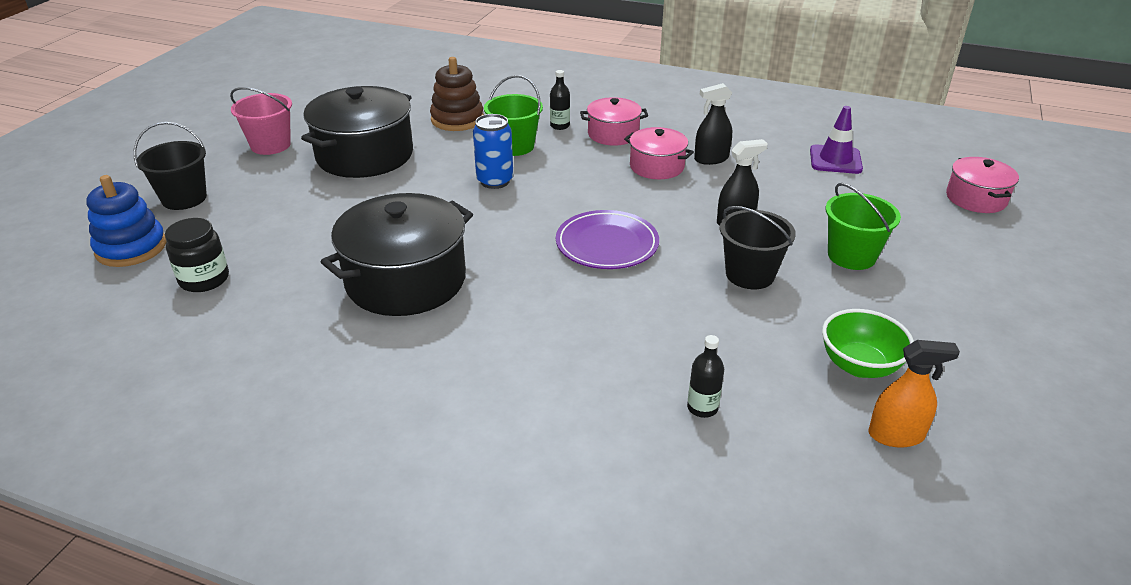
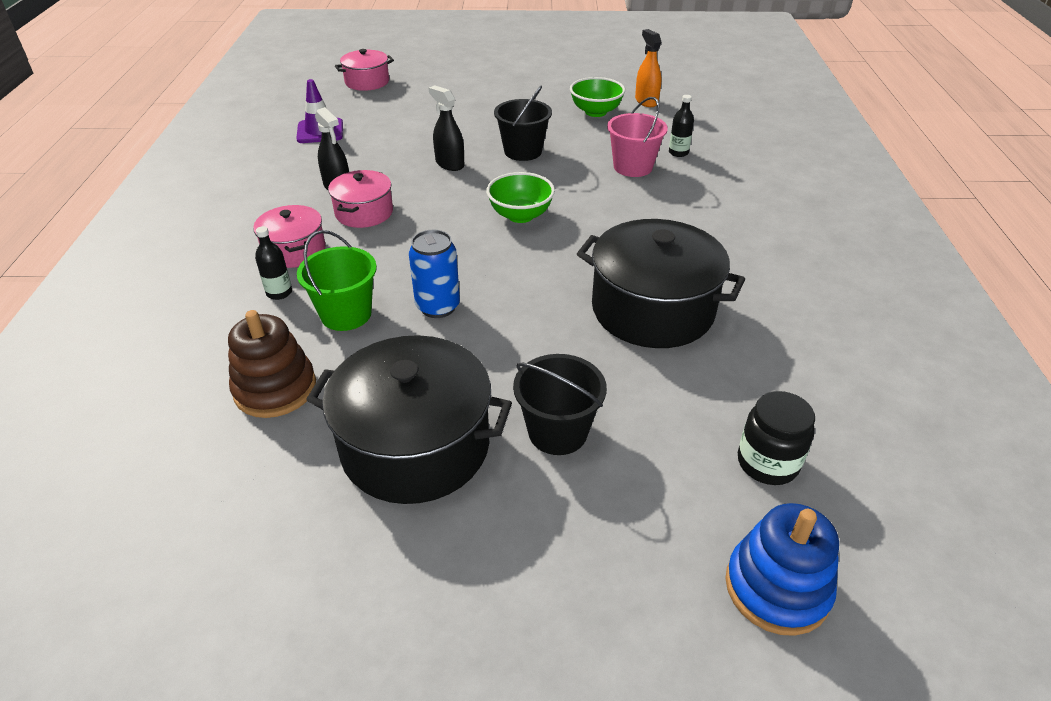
camera: 110 degrees left, 5 degrees up
(184, 198) = (632, 608): black bucket -> black bucket (557, 432)
(270, 145) = (421, 587): pink bucket -> pink bucket (632, 167)
(607, 244) = (520, 215): purple plate -> green bowl
(851, 256) = (473, 119): green bucket -> none

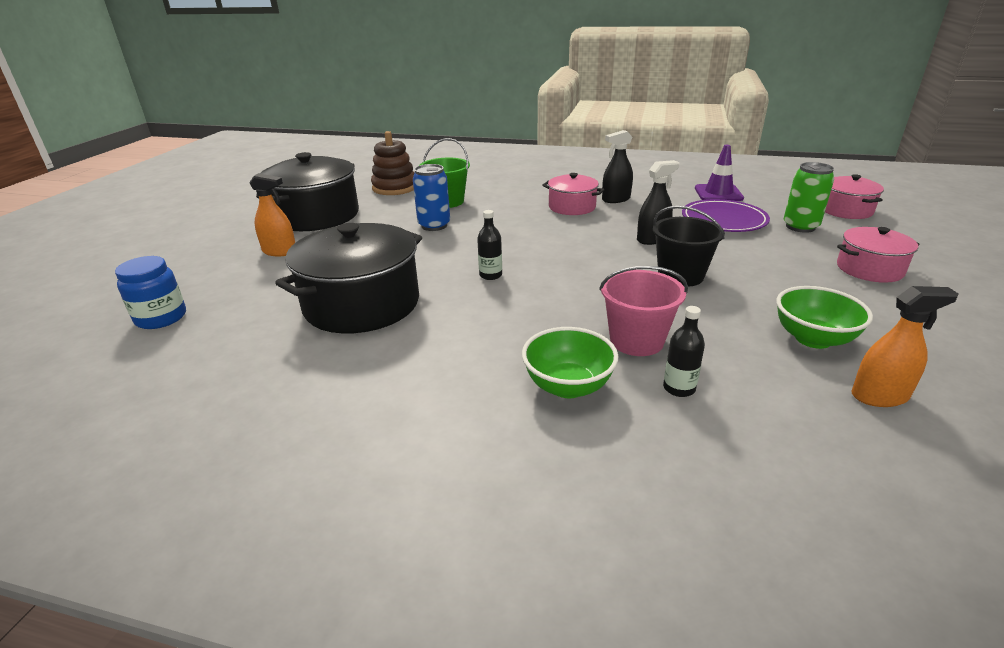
camera: 105 degrees right, 10 degrees down
(279, 293) = (482, 186): black bottle -> black bottle (490, 275)
(294, 250) = (529, 189): pink pot -> pink pot (869, 269)
(396, 131) = (723, 220): none -> purple plate
(408, 101) = (800, 227): none -> green can
(520, 215) = (545, 263): green bowl -> green bowl (568, 386)
(557, 432) = (279, 251): black bucket -> orange spray bottle
(767, 463) = (161, 318): black jar -> blue jar
(777, 588) = (90, 298): blue stacking toy -> none

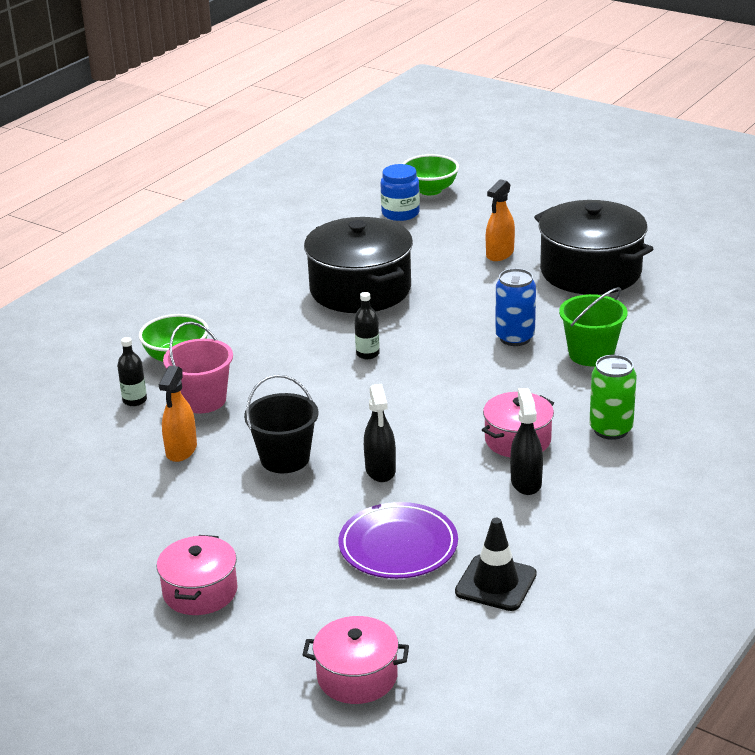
camera: 110 degrees right, 0 degrees up
(395, 187) = (668, 323): brown stacking toy -> none
(718, 193) = (495, 583): purple traffic cone -> black traffic cone
(800, 227) = (335, 601): green can -> green can (611, 429)
(813, 339) = (130, 487): green bowl -> green bowl (430, 190)
(879, 396) = (49, 481): orange spray bottle -> orange spray bottle (181, 450)

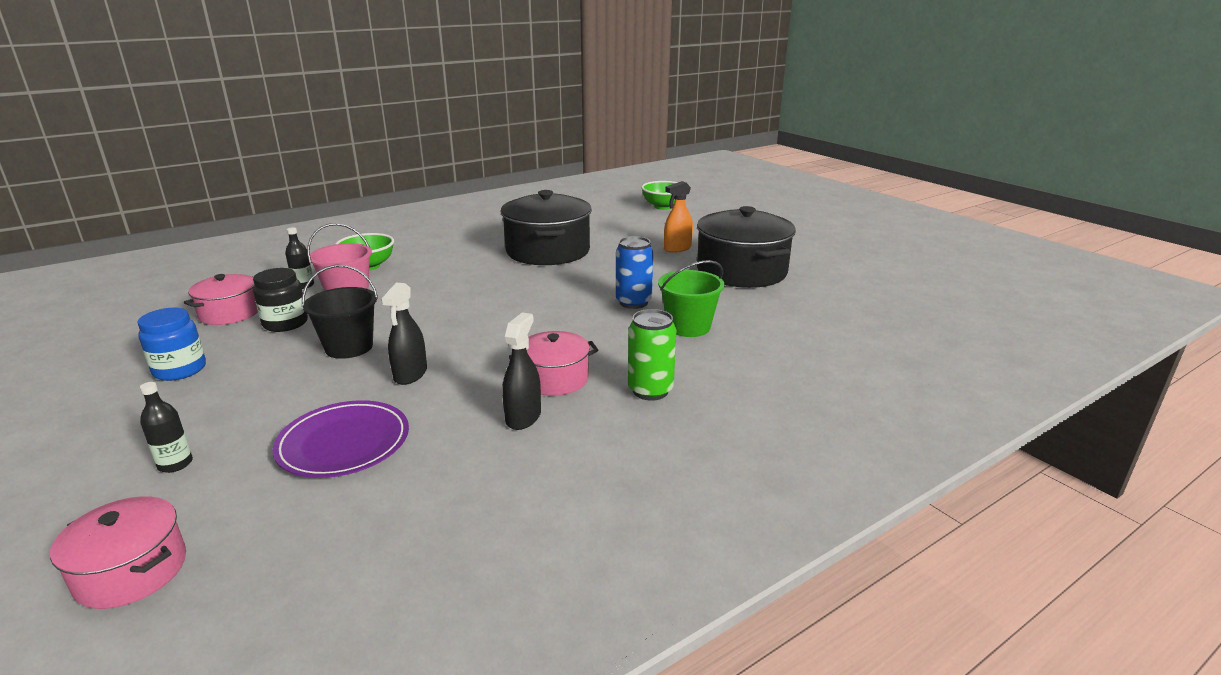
camera: 20 degrees right, 5 degrees down
(181, 450) = (285, 323): orange spray bottle -> black jar
(200, 591) = (135, 435): pink pot -> pink pot (230, 313)
(367, 354) = (504, 290): black bottle -> black bottle (175, 464)
(400, 213) = (627, 215): blue jar -> blue jar (180, 370)
(495, 583) = (385, 510): black traffic cone -> none

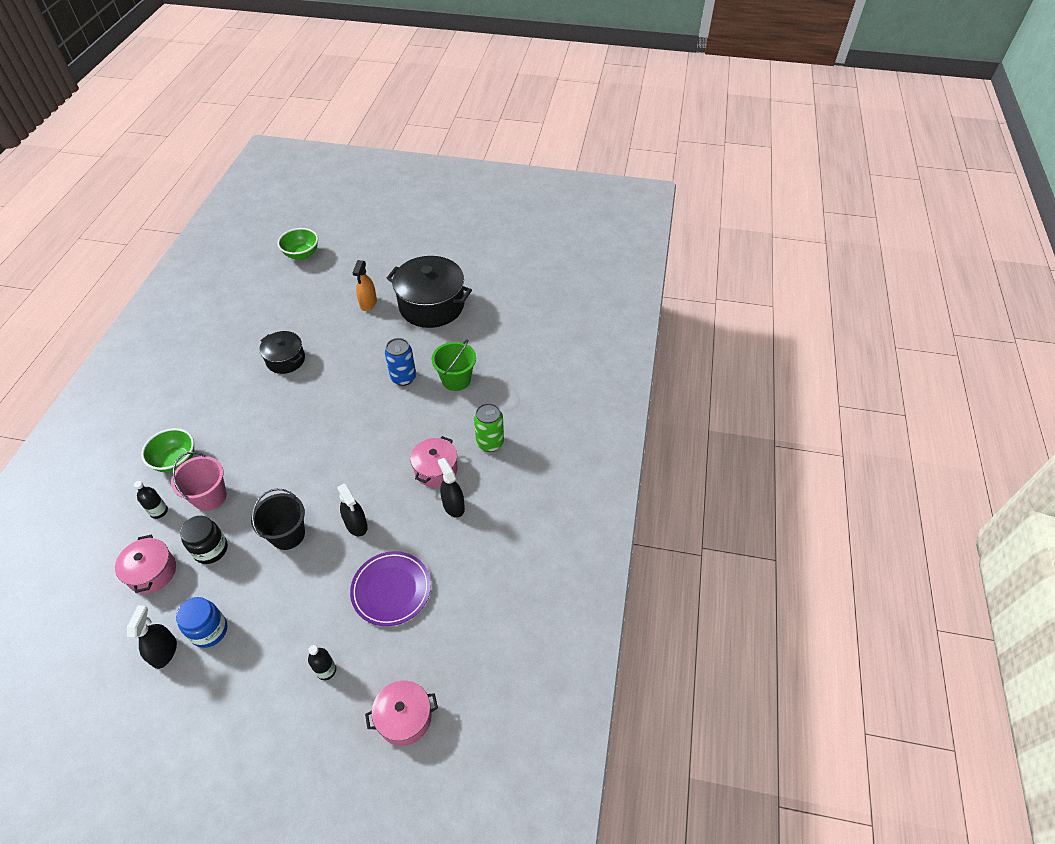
camera: 45 degrees left, 25 degrees up
(133, 362) = (164, 652): none -> black spray bottle
(548, 251) = (285, 360): black pot -> black pot, size x0.55

